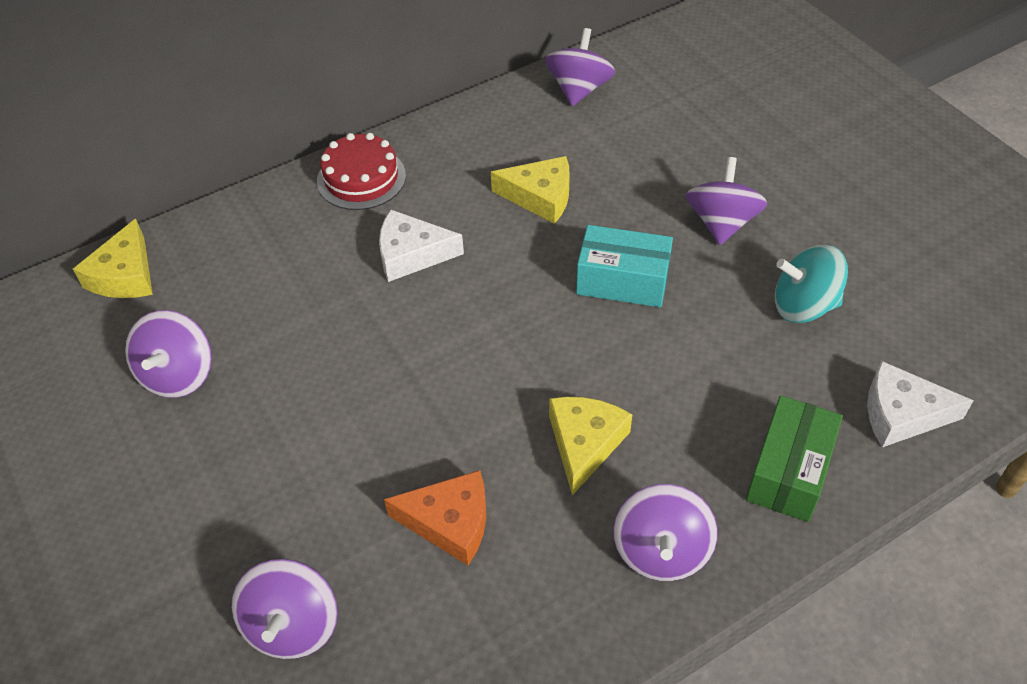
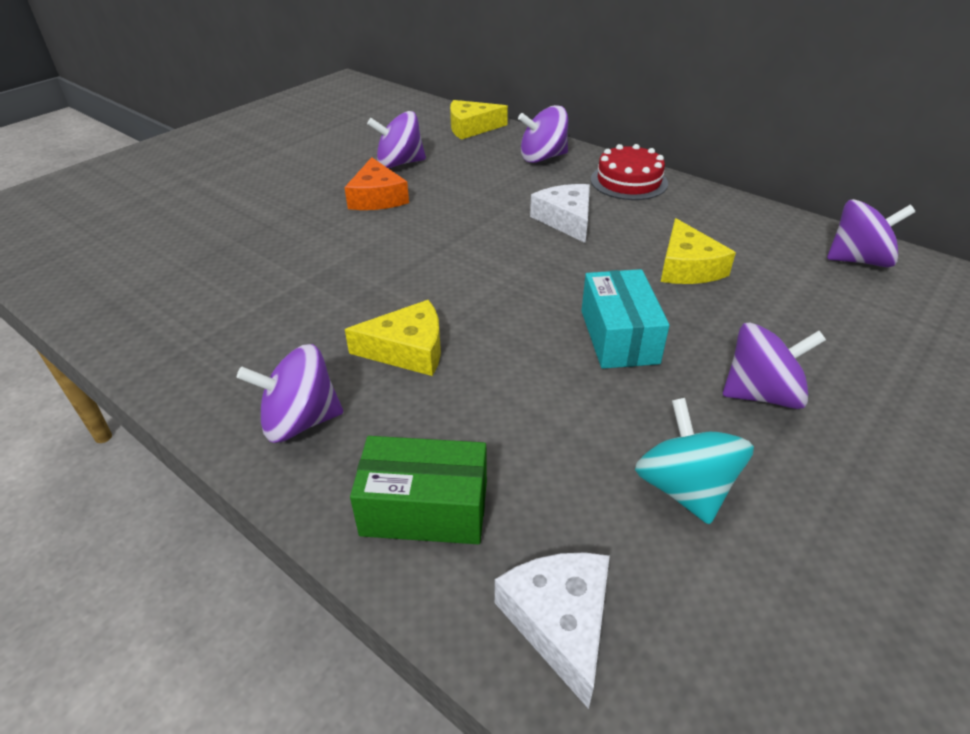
camera: 70 degrees right, 10 degrees down
(292, 626) = (210, 250): purple spinning top -> purple spinning top (542, 157)
(450, 522) = (306, 295): orange cheese -> orange cheese (377, 197)

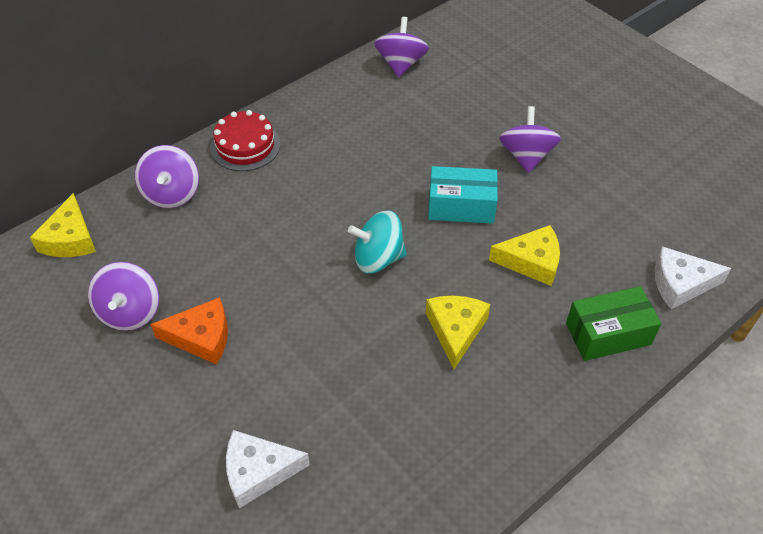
camera: 80 degrees left, 10 degrees up
(300, 421) = (526, 402): purple spinning top -> none
(424, 508) = (608, 334): green box -> green box turned 60 degrees clockwise
(566, 220) = (296, 201): white cheese -> white cheese (258, 471)
(684, 488) = (597, 212): turquoise spinning top -> turquoise spinning top (378, 258)
(687, 267) = (387, 148): yellow cheese -> yellow cheese (531, 261)

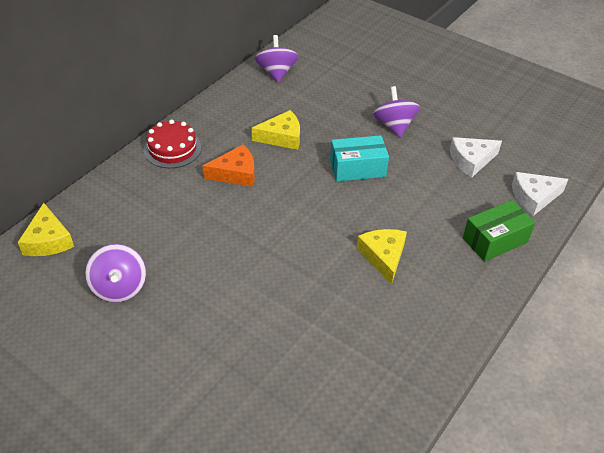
camera: 15 degrees left, 5 degrees down
(172, 193) = (123, 193): purple spinning top -> none
(201, 337) = (185, 296): orange cheese -> orange cheese (235, 173)
(258, 471) = (266, 386): white cheese -> white cheese (471, 160)
(378, 258) = (306, 215): turquoise spinning top -> none
(531, 261) = (423, 199): yellow cheese -> yellow cheese (282, 137)

